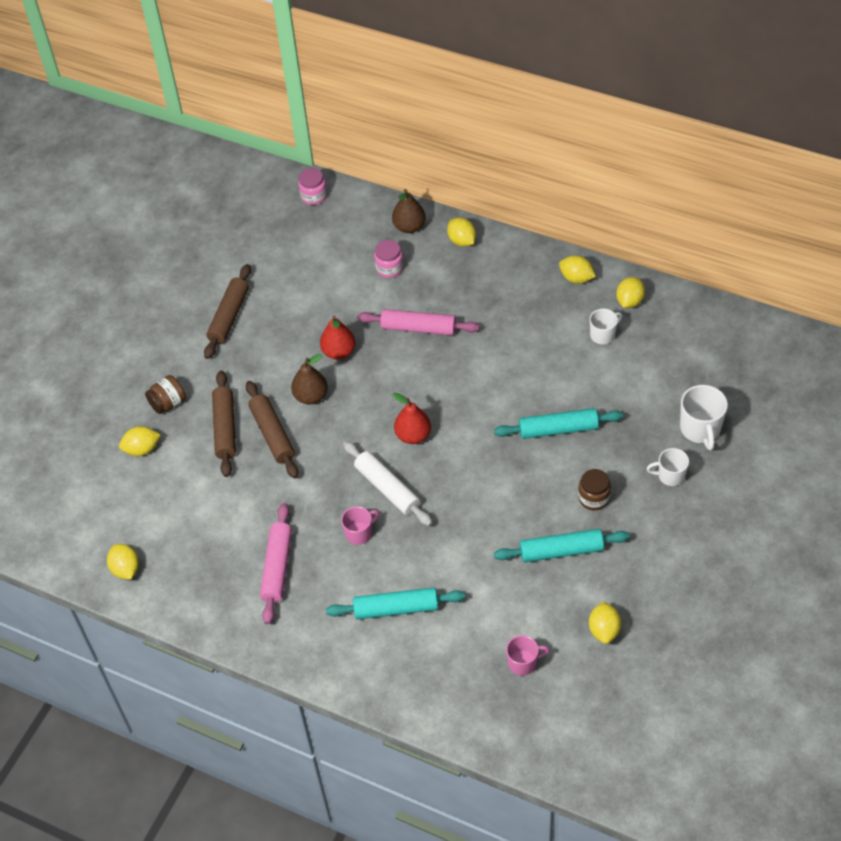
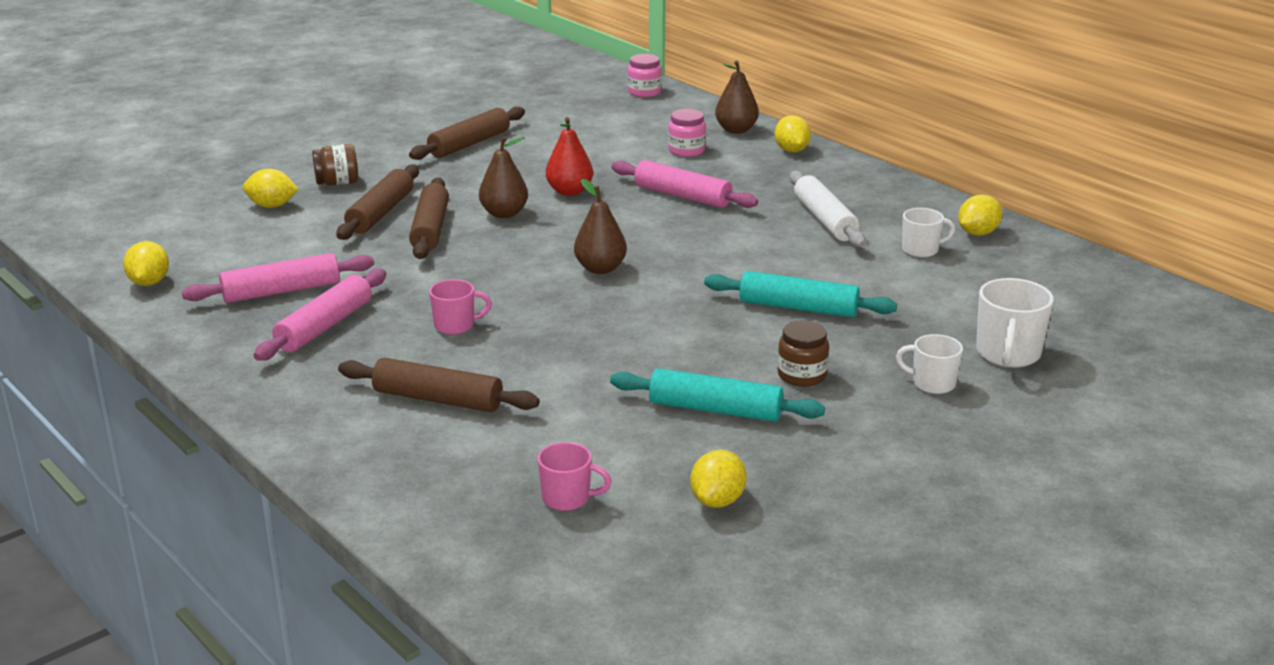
camera: 20 degrees right, 25 degrees down
(222, 542) = (281, 291): none -> pink rolling pin
(387, 488) = (527, 300): white rolling pin -> white rolling pin (825, 220)
(396, 609) = (438, 399): turquoise rolling pin -> brown rolling pin
(413, 435) = (600, 268): red pear -> brown pear
(576, 278) = (917, 203): yellow lemon -> none

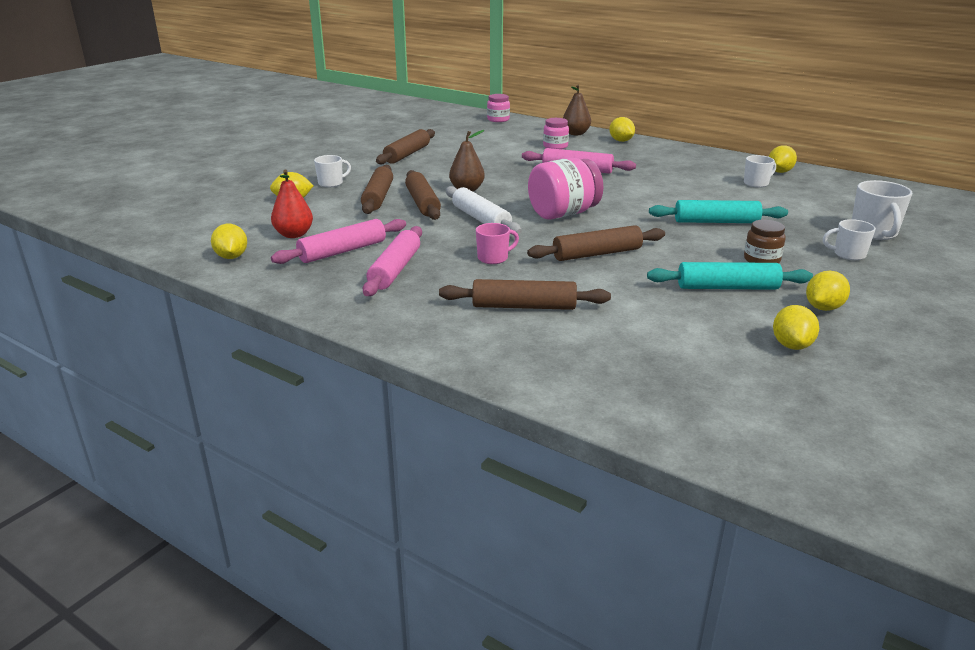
camera: 15 degrees left, 0 degrees up
(337, 183) = (331, 183): brown jar -> white mug
(568, 498) = (684, 360): pink mug -> none
(569, 191) = (500, 174): red pear -> red pear (294, 235)
(591, 336) = (597, 254): none -> brown rolling pin
(600, 268) = (563, 214): brown pear -> pink jar
(812, 457) = (823, 308): none -> yellow lemon
(825, 220) = (680, 174): white rolling pin -> white rolling pin (481, 219)

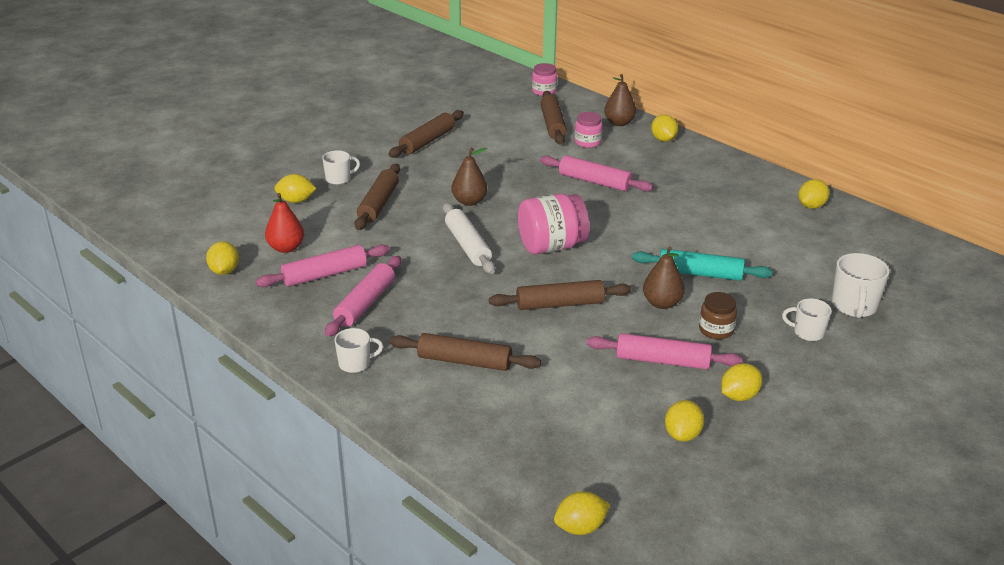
camera: 10 degrees right, 5 degrees up
(423, 203) = (419, 217): brown rolling pin -> brown rolling pin (553, 124)
(494, 258) = (460, 299): pink mug -> none
(695, 245) = (662, 303): none -> brown pear
(727, 287) = (662, 361): turquoise rolling pin -> pink rolling pin
(742, 444) = (580, 528): none -> yellow lemon
(756, 183) = (775, 222): white mug -> white mug (355, 364)

